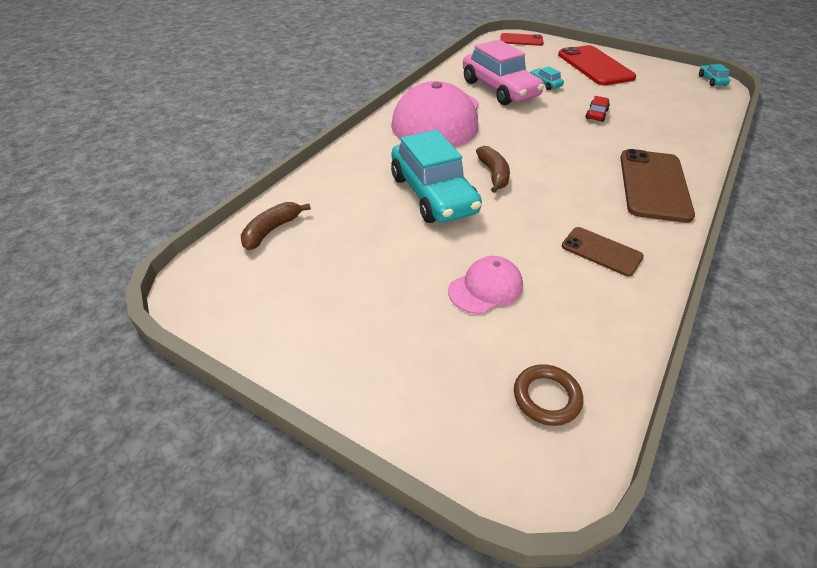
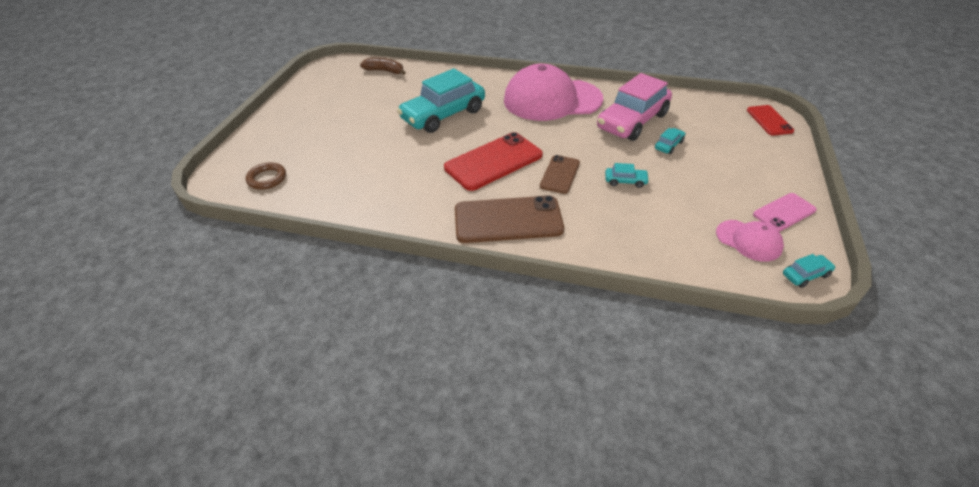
camera: 75 degrees right, 0 degrees up
(485, 288) = (351, 148): pink cap -> pink cap (748, 240)
(494, 174) = (482, 136): brown banana -> none
(595, 66) = (749, 175): red phone -> red phone (493, 161)
(596, 114) = (625, 181): red car -> turquoise car
(601, 251) = (401, 193): brown phone -> brown phone (560, 174)
(643, 68) = (784, 212): none -> pink phone

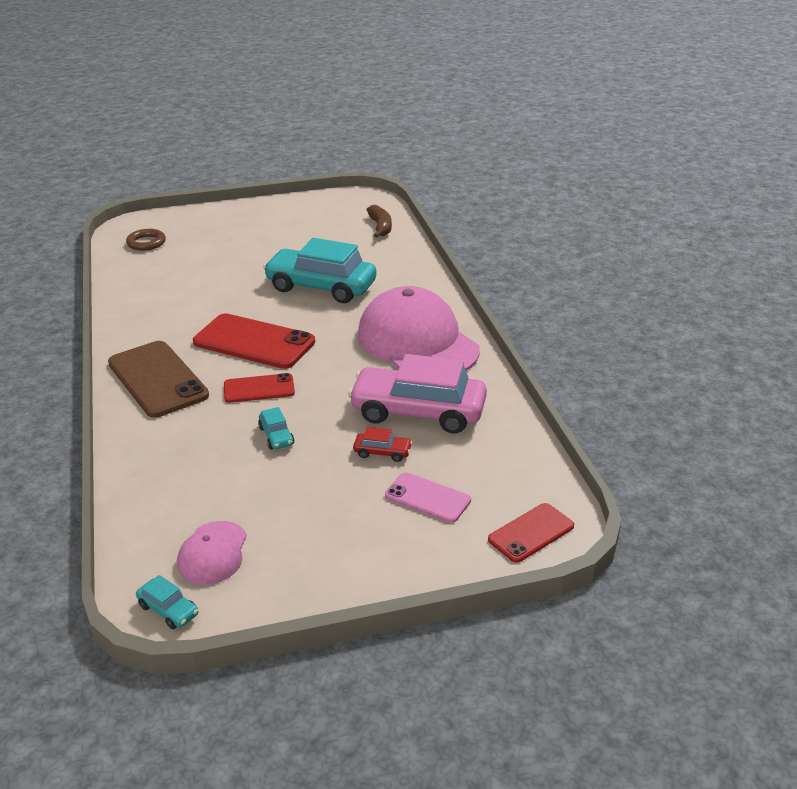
camera: 60 degrees right, 10 degrees down
(560, 174) = (259, 389): brown phone -> red phone
(668, 145) = (382, 452): turquoise car -> red car
(784, 212) = (292, 576): pink phone -> pink phone (427, 498)

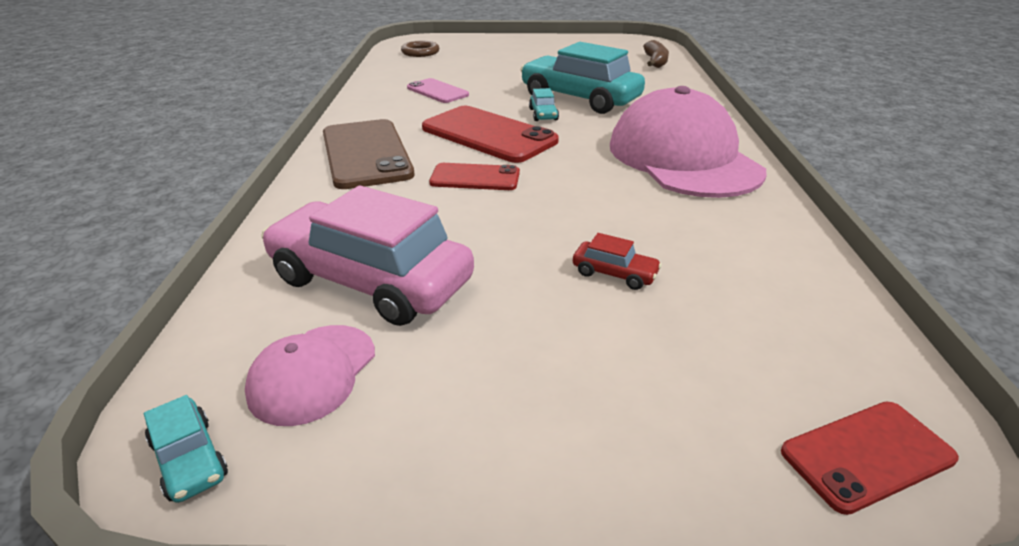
camera: 15 degrees right, 0 degrees up
(276, 436) = (475, 230): turquoise car -> turquoise car (543, 114)
(418, 412) = (674, 231): pink car -> pink car (370, 281)
(427, 498) = (674, 352): pink phone -> pink phone (437, 91)

